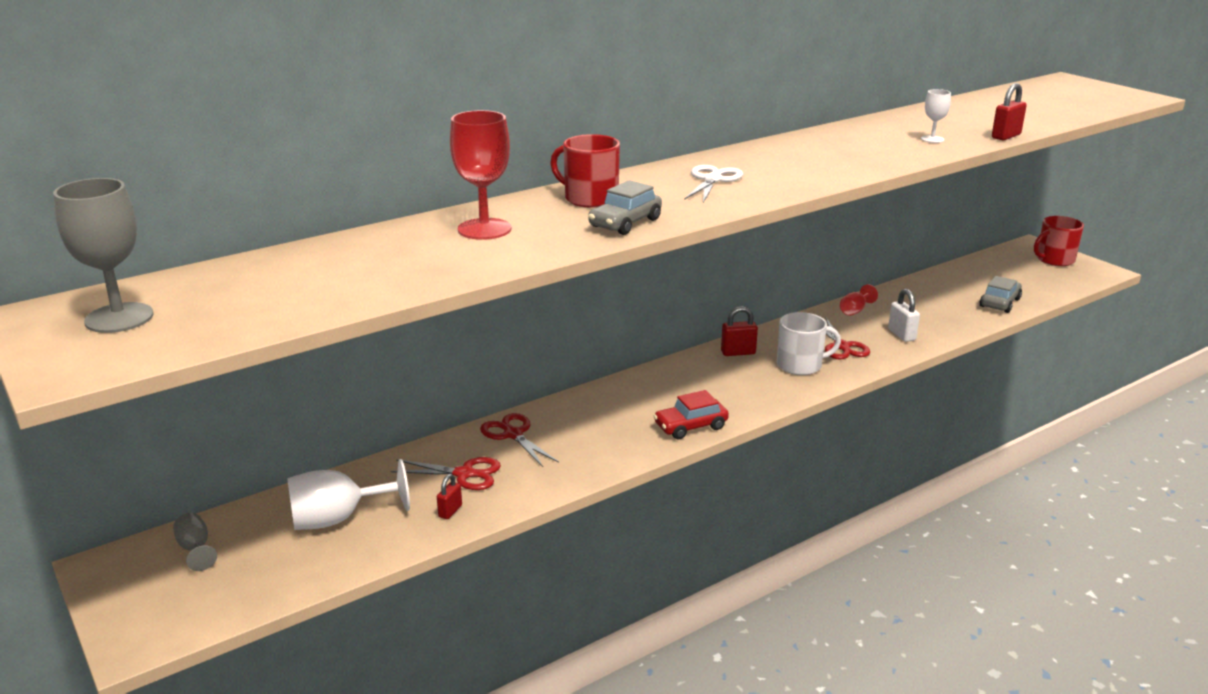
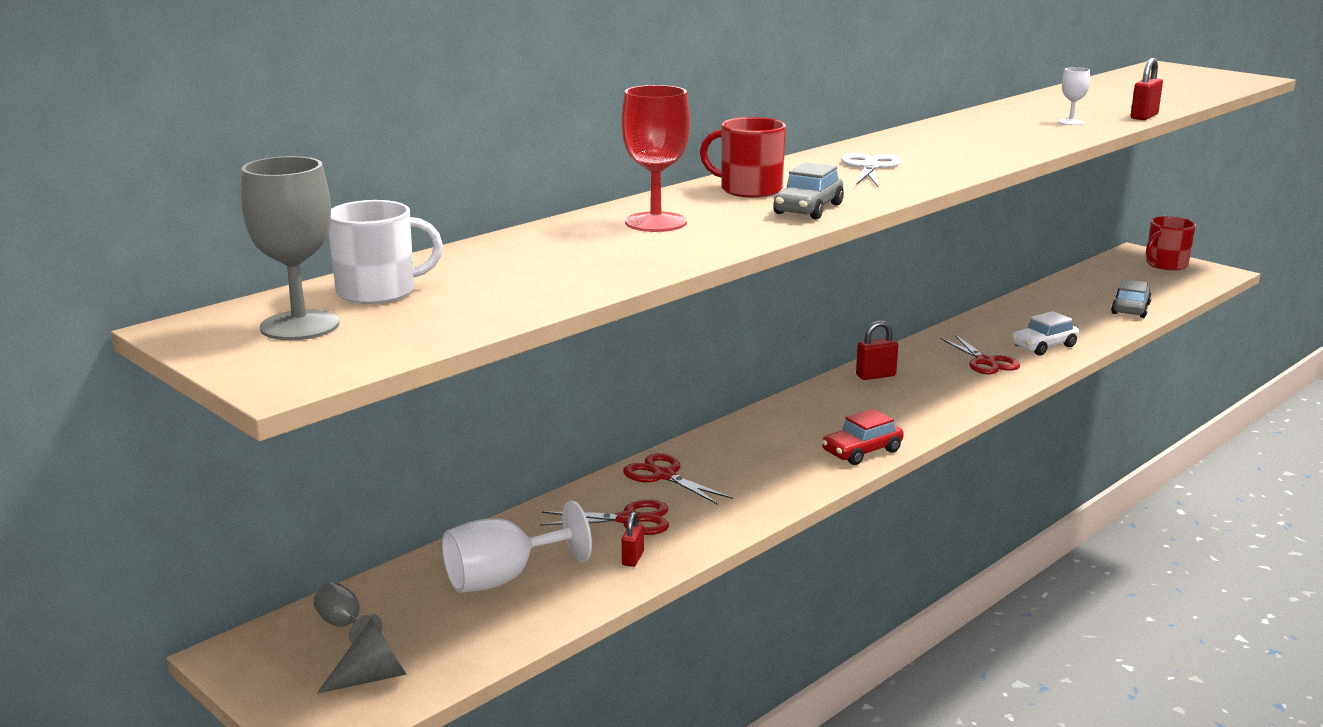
camera: 10 degrees left, 5 degrees down
(194, 599) = (372, 677): none -> grey cone
(800, 365) = (951, 383): white mug -> white mug (378, 291)
(855, 310) = (981, 326): red goblet -> none
(901, 335) = (1043, 346): white padlock -> white car

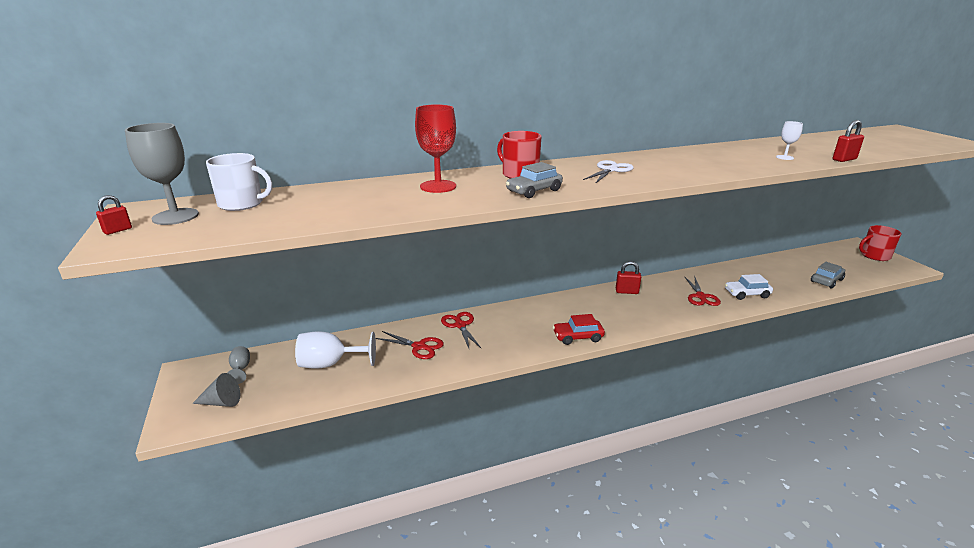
camera: 25 degrees right, 5 degrees up
(632, 558) = (399, 370): red padlock -> red padlock (118, 230)

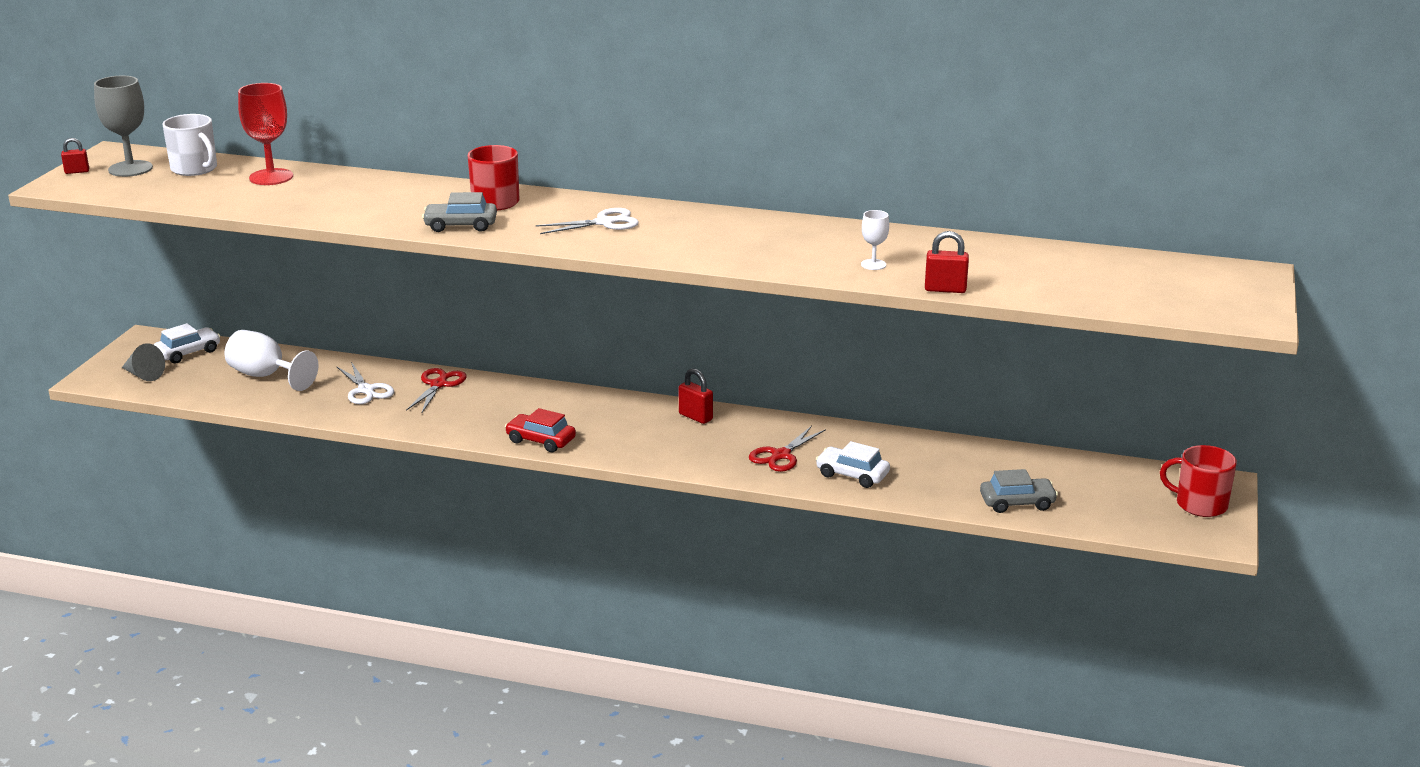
camera: 35 degrees right, 0 degrees up
(240, 369) = (188, 353): grey goblet -> white car
(419, 347) = (366, 390): red scissors -> white scissors
(438, 186) = (386, 195): red goblet -> red goblet (271, 177)

